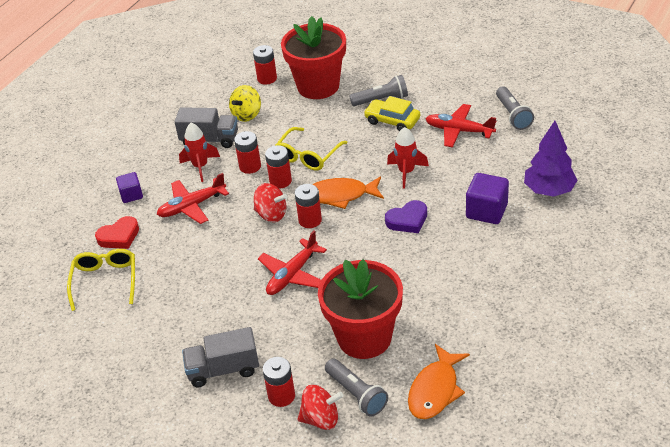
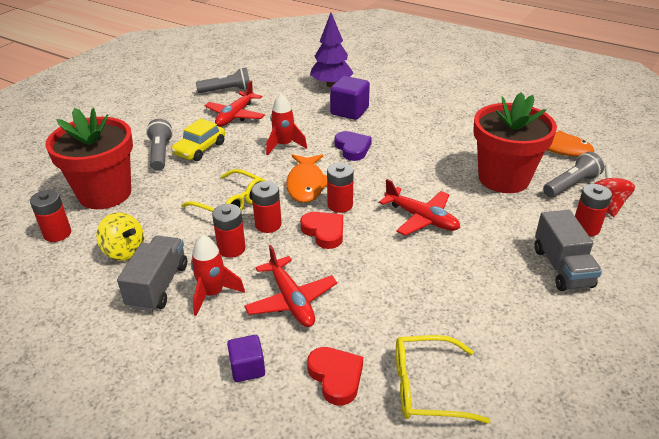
camera: 90 degrees left, 5 degrees down
(271, 214) = (324, 232): red spinning top -> red heart

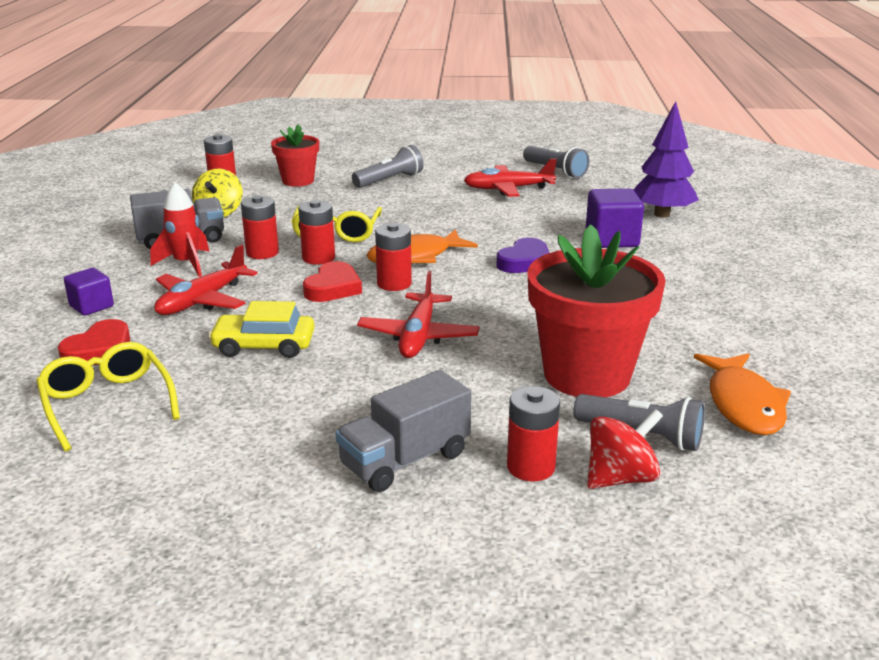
camera: 60 degrees right, 10 degrees down
(105, 193) = (298, 181): red flower pot -> red flower pot, size x0.56
(200, 149) = (419, 193): yellow car -> yellow car (264, 346)
(284, 145) = (480, 226): red rocket -> none

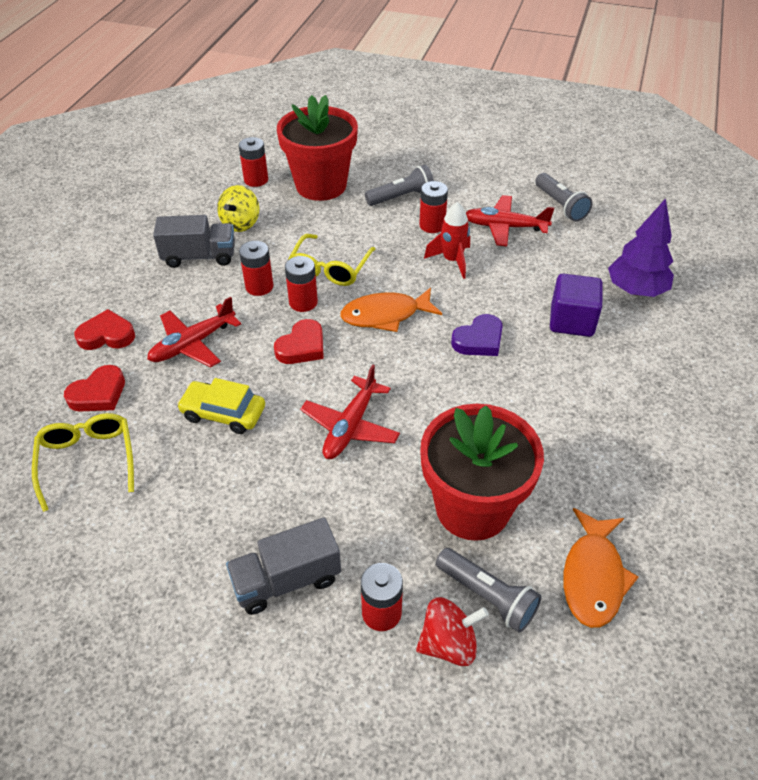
camera: 15 degrees right, 20 degrees up
(91, 306) = (107, 335): purple cube -> red heart
(186, 264) = (194, 291): red rocket -> red rocket (452, 261)
(298, 181) = (321, 185): red flower pot -> red flower pot, size x1.79
(394, 283) = (354, 350): red battery -> red battery (432, 225)

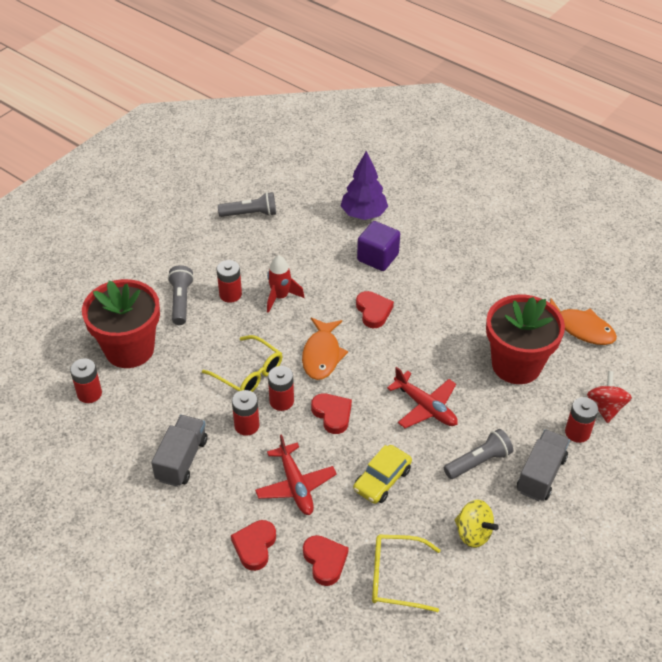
camera: 70 degrees left, 0 degrees up
(241, 223) = (151, 419): yellow spinning top -> yellow spinning top (473, 533)
(287, 580) = (541, 474): grey truck -> grey truck turned 150 degrees counterclockwise
(479, 340) = (373, 311): purple heart -> red heart
(487, 596) = (580, 379): grey flashlight -> grey flashlight (478, 462)
(504, 227) = (257, 254): red plane -> none

